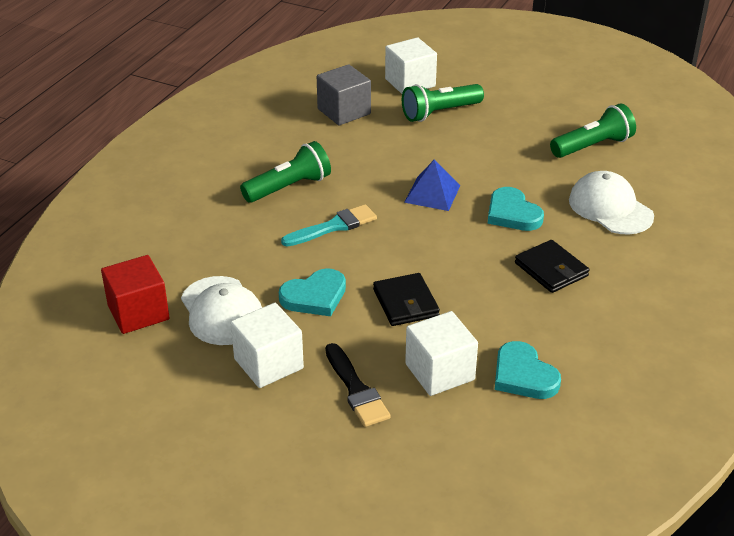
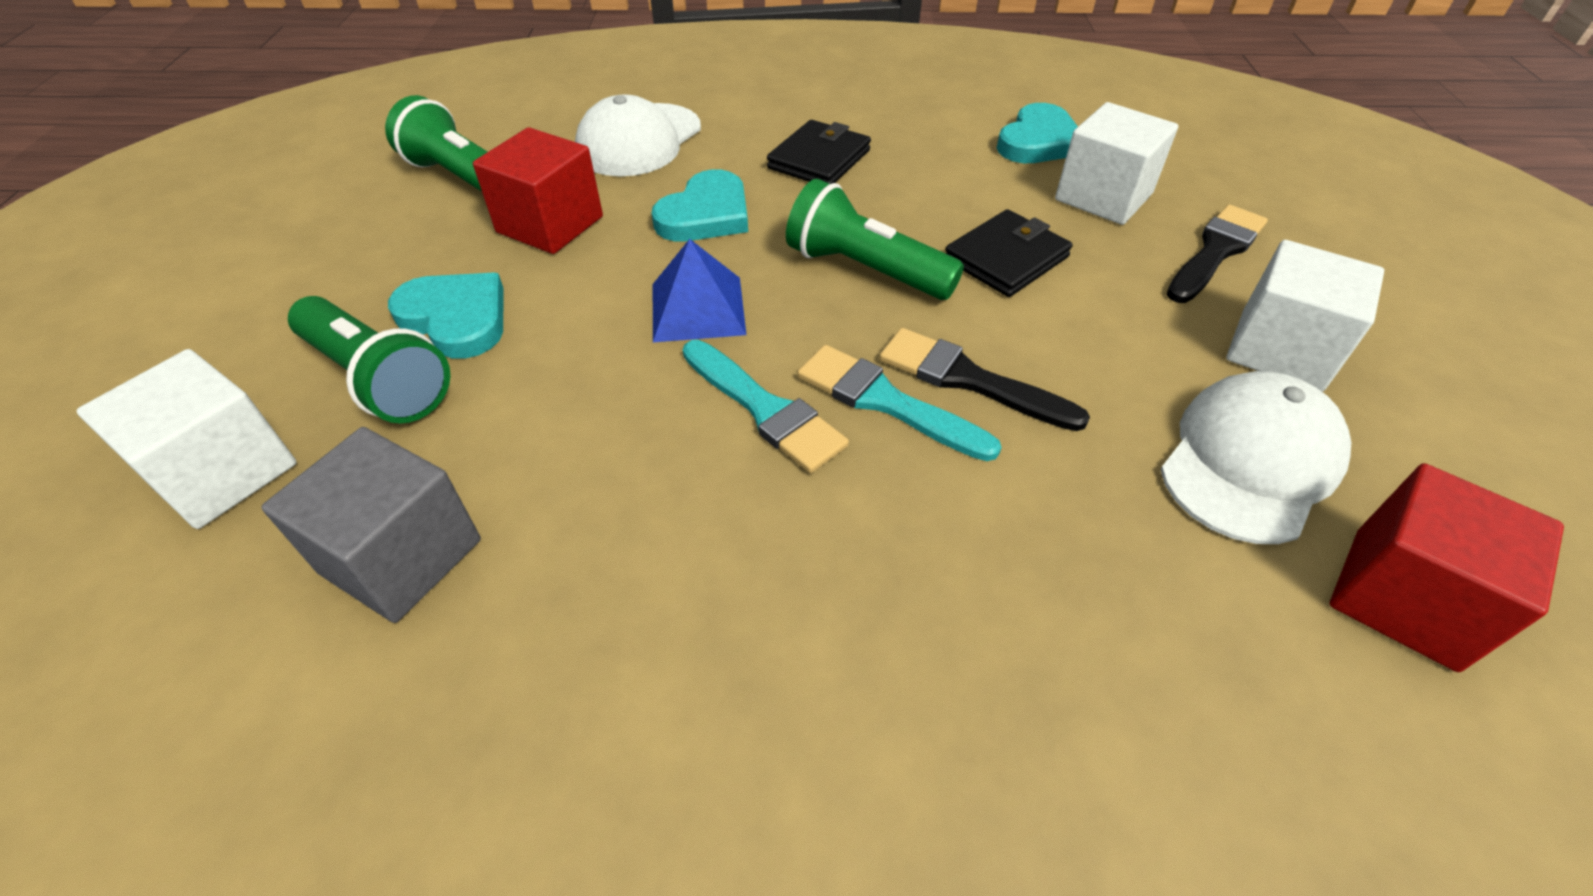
camera: 115 degrees left, 10 degrees up
(289, 187) = (799, 529): green flashlight -> green flashlight (865, 270)
(315, 296) = (1089, 356): turquoise heart -> turquoise heart (456, 318)
(328, 254) = (968, 379): none -> black brush
(353, 195) = (765, 409): none -> turquoise brush
(531, 165) = (550, 224): none -> red cube

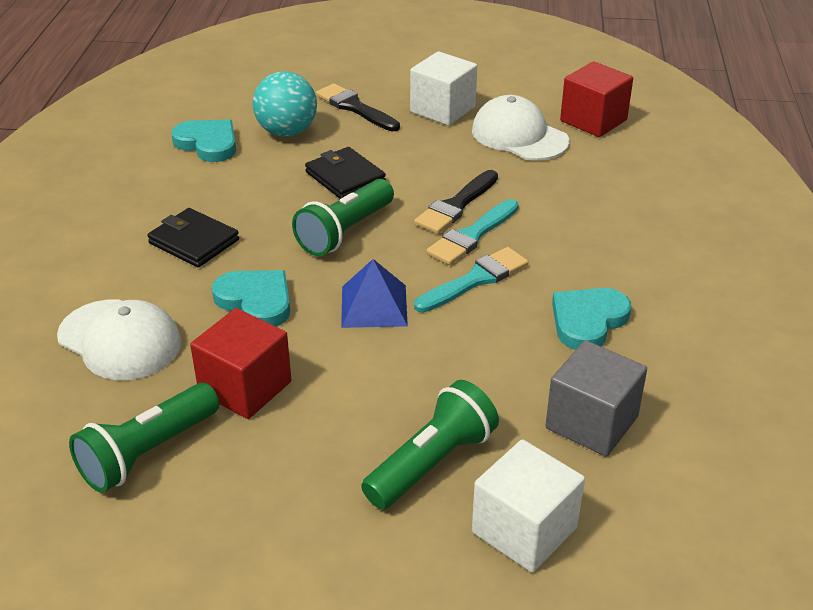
camera: 85 degrees left, 10 degrees down
(456, 318) = (365, 429): turquoise heart -> turquoise heart (588, 321)
(1103, 197) = (287, 132): white cube -> turquoise ball

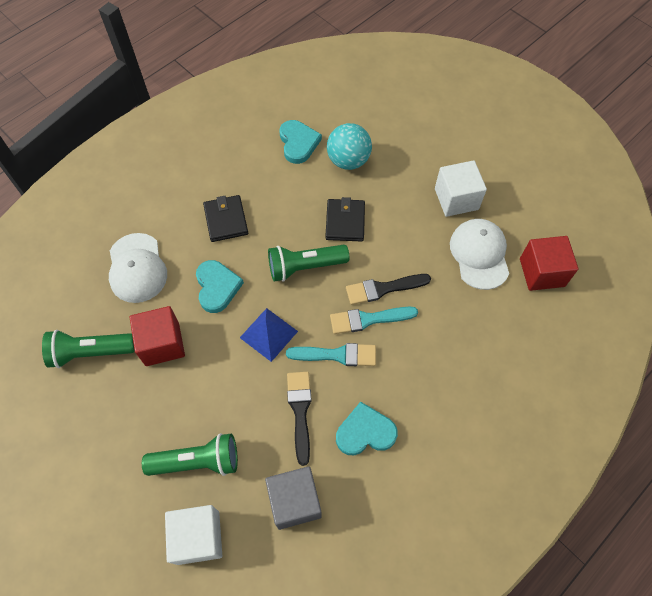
camera: 40 degrees right, 25 degrees up
(355, 108) = (405, 163): black brush -> black brush (300, 411)

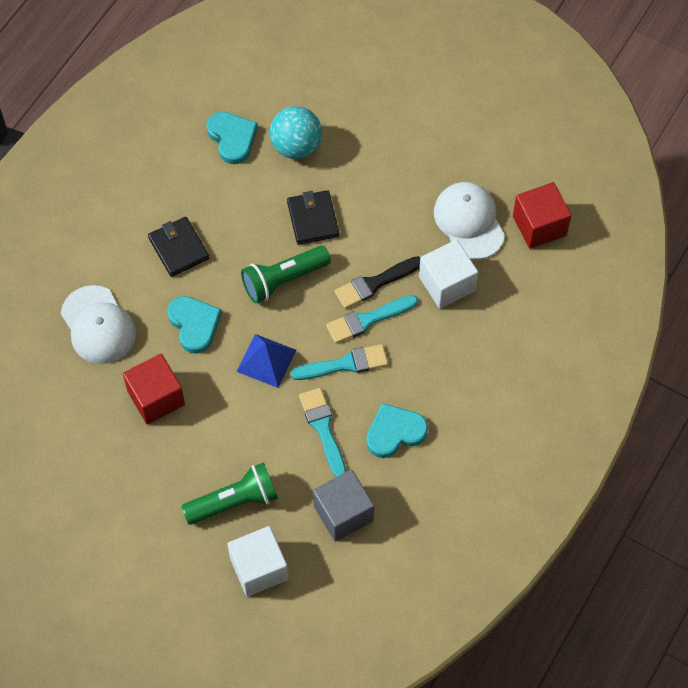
camera: 15 degrees left, 0 degrees up
(90, 352) = (82, 425): green flashlight -> none
(300, 411) = (323, 429): black brush -> turquoise brush
(456, 199) = (429, 164): white cube -> white cube (447, 284)

